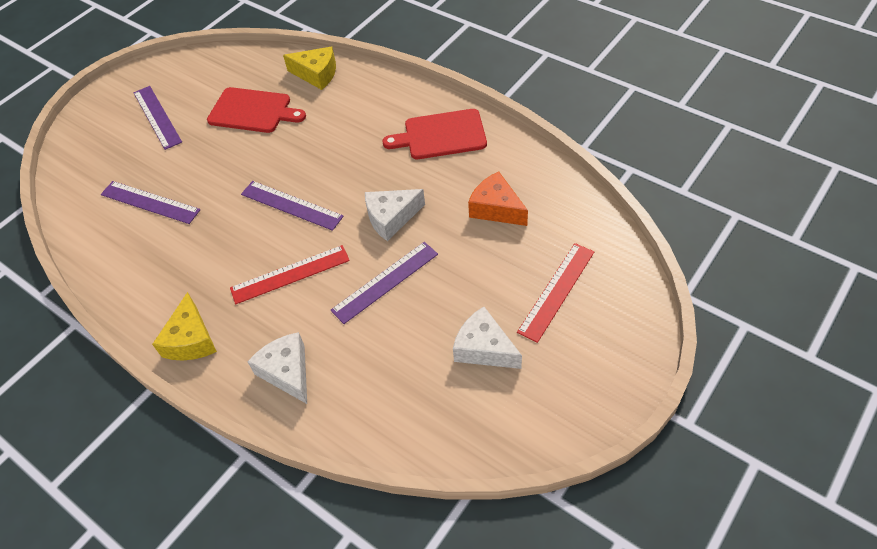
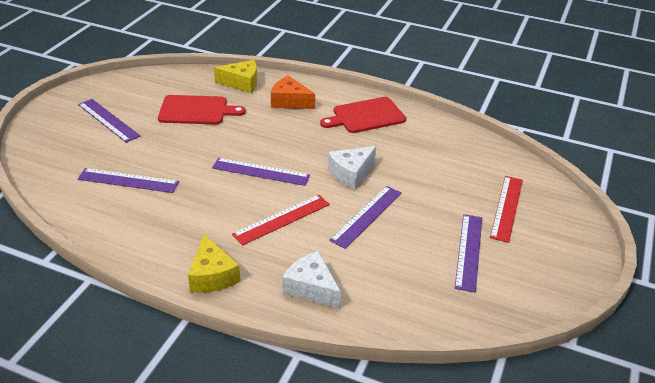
camera: 20 degrees left, 15 degrees down
(484, 348) = (469, 251): white cheese -> purple ruler
(496, 208) = (433, 159): orange cheese -> orange cheese (289, 101)

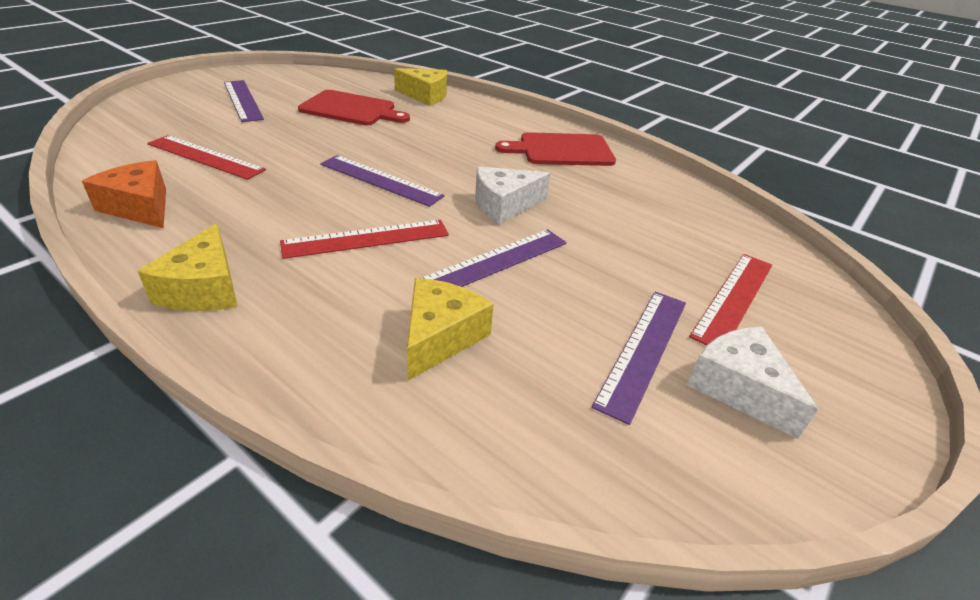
camera: 15 degrees right, 0 degrees up
(128, 181) = (205, 157): purple ruler -> red ruler
(289, 101) = (471, 120): orange cheese -> orange cheese (140, 207)
(311, 288) = (340, 343): white cheese -> white cheese (739, 388)
(361, 271) = (440, 337): none -> yellow cheese

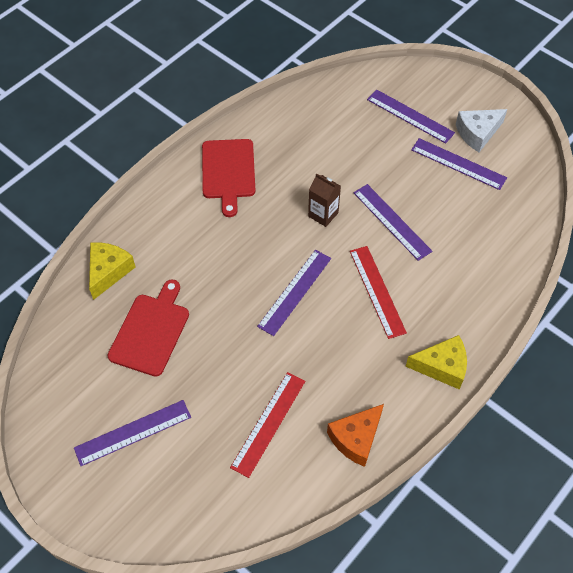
camera: 85 degrees left, 20 degrees up
(440, 337) = (463, 248): yellow cheese -> none
(504, 205) = (323, 214): white cheese -> brown carton
(734, 298) = (410, 116): red ruler -> purple ruler

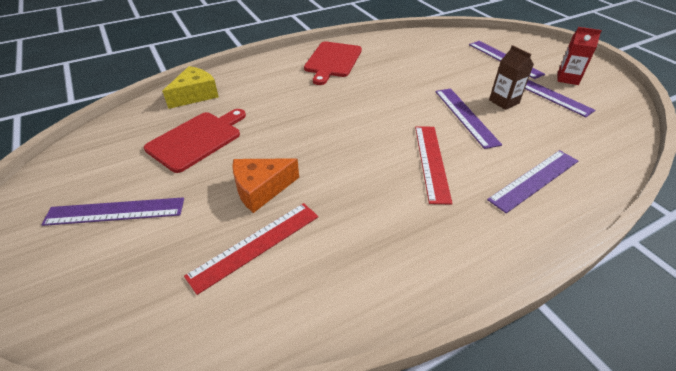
camera: 20 degrees right, 15 degrees down
(295, 292) = (347, 143): purple ruler -> purple ruler (534, 180)
(323, 214) = (401, 99): brown carton -> brown carton (504, 101)
(356, 438) = (349, 293): orange cheese -> orange cheese (261, 189)
(442, 366) = (487, 247): yellow cheese -> none
(477, 133) = (567, 78): white cheese -> red carton

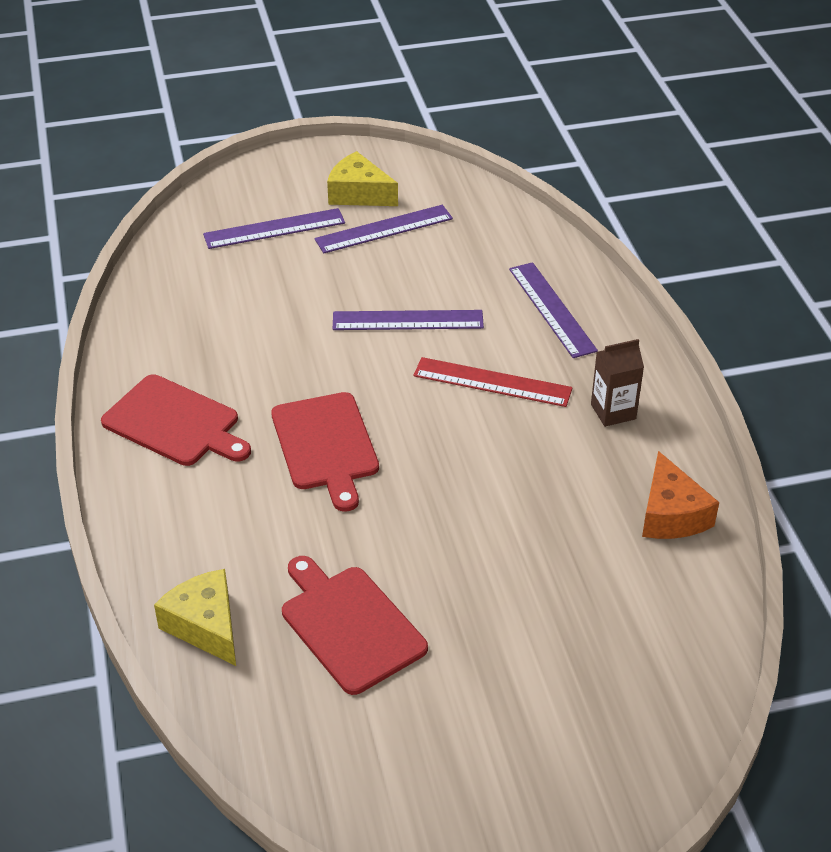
camera: 75 degrees left, 0 degrees up
(115, 211) = (492, 721): purple ruler -> none
(255, 245) = (592, 572): red ruler -> none
(261, 189) = (494, 557): orange cheese -> orange cheese (671, 514)
(337, 106) = (326, 445): none -> red cutting board
(504, 101) = (388, 273): brown carton -> brown carton (613, 411)
(567, 78) = (358, 194): red carton -> yellow cheese

